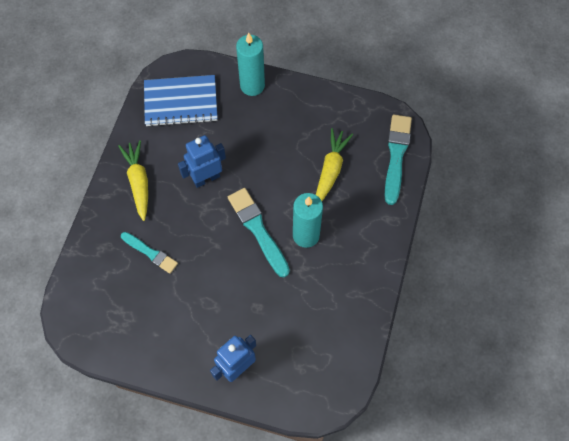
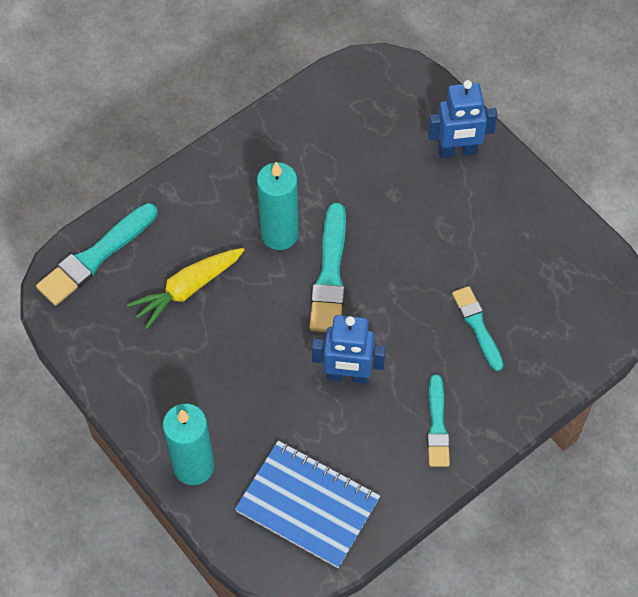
camera: 145 degrees left, 5 degrees down
(138, 182) = (437, 425): yellow carrot -> turquoise brush

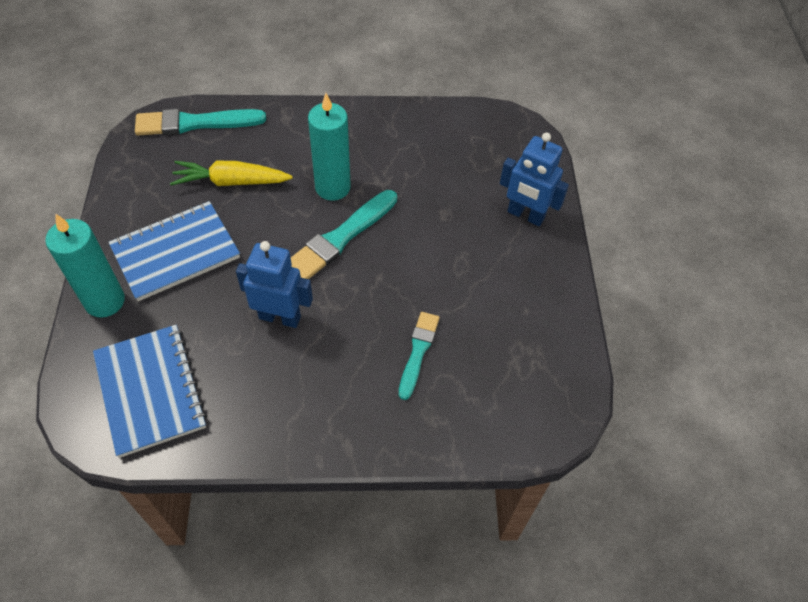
camera: 35 degrees right, 5 degrees down
(207, 384) = (175, 252): none -> blue notebook
(347, 375) = (280, 317): blue robot -> blue robot turned 150 degrees clockwise
(437, 425) = (310, 405): turquoise brush -> none

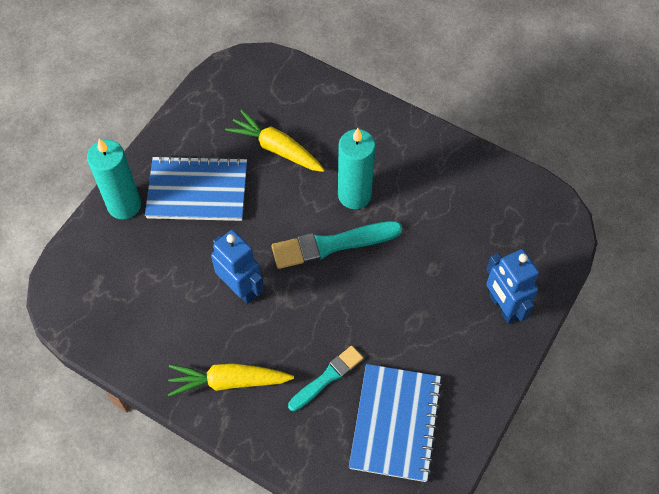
camera: 35 degrees right, 5 degrees up
(151, 391) = (115, 296): blue notebook -> blue notebook (395, 423)
(195, 123) = (281, 79): turquoise brush -> none
(326, 407) = (228, 381): none -> yellow carrot

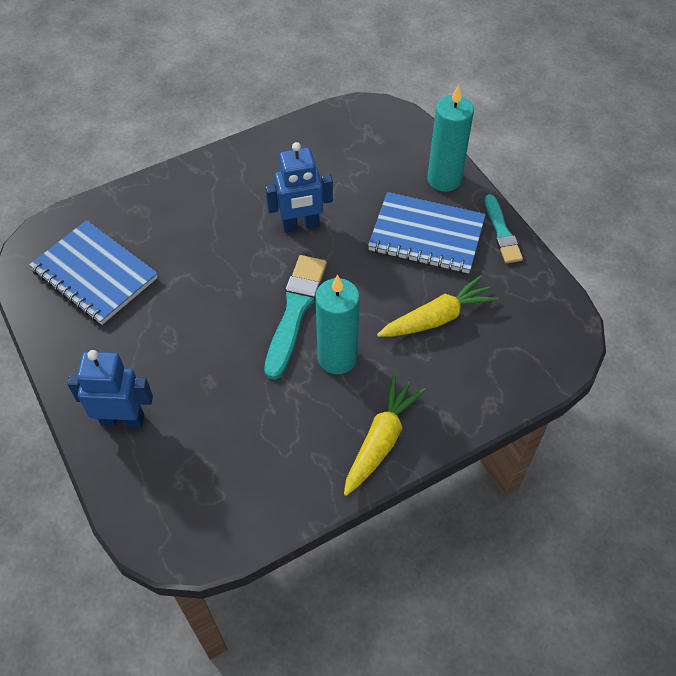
camera: 120 degrees right, 5 degrees down
(197, 190) = (426, 235): blue notebook -> blue notebook turned 75 degrees clockwise
(228, 381) = (223, 183): yellow carrot -> yellow carrot (381, 440)
(327, 377) = (172, 247): turquoise brush -> turquoise brush (502, 232)

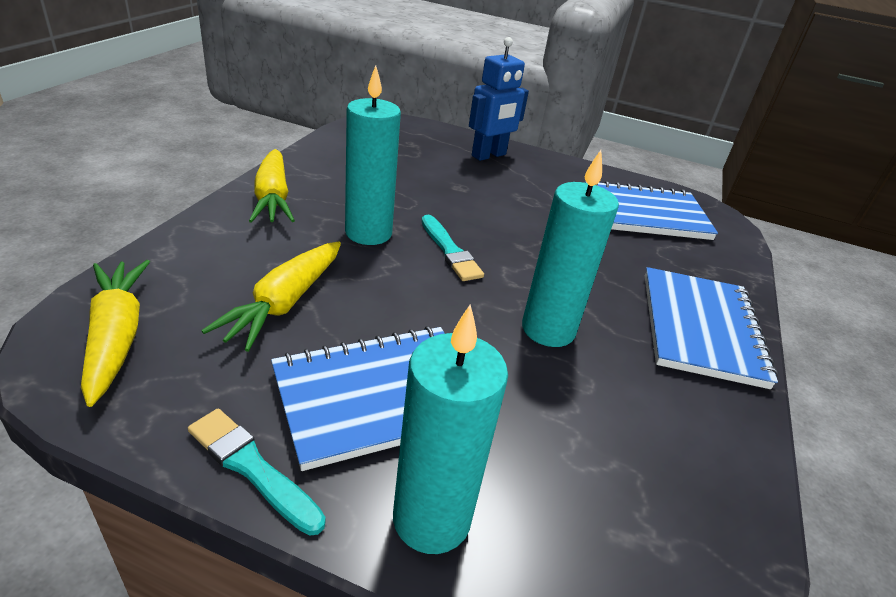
camera: 135 degrees right, 20 degrees down
(211, 182) = (701, 328): none -> blue notebook
(295, 311) = (450, 251): turquoise brush -> turquoise brush, size x0.64
(301, 225) = (548, 329): blue robot -> turquoise candle
(540, 337) = (117, 336): none -> yellow carrot

